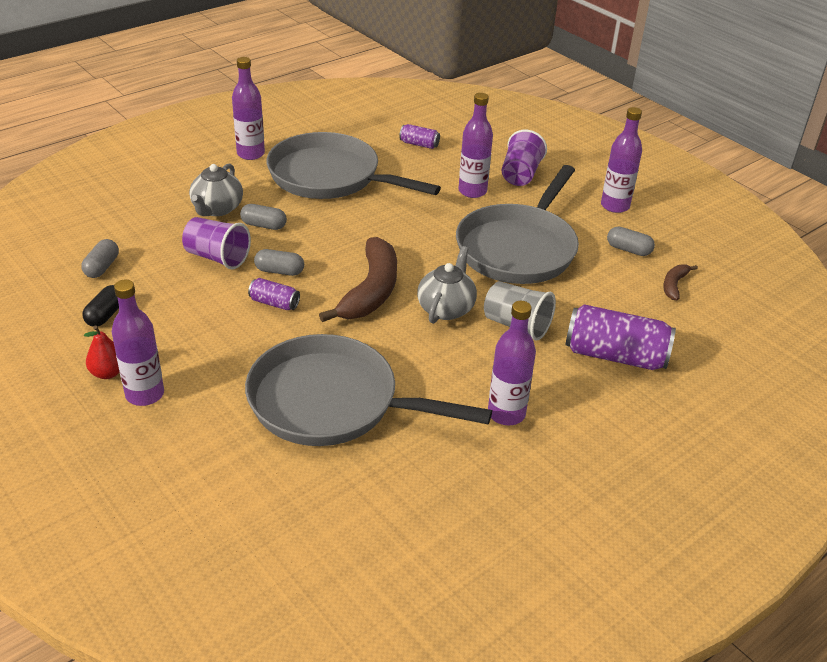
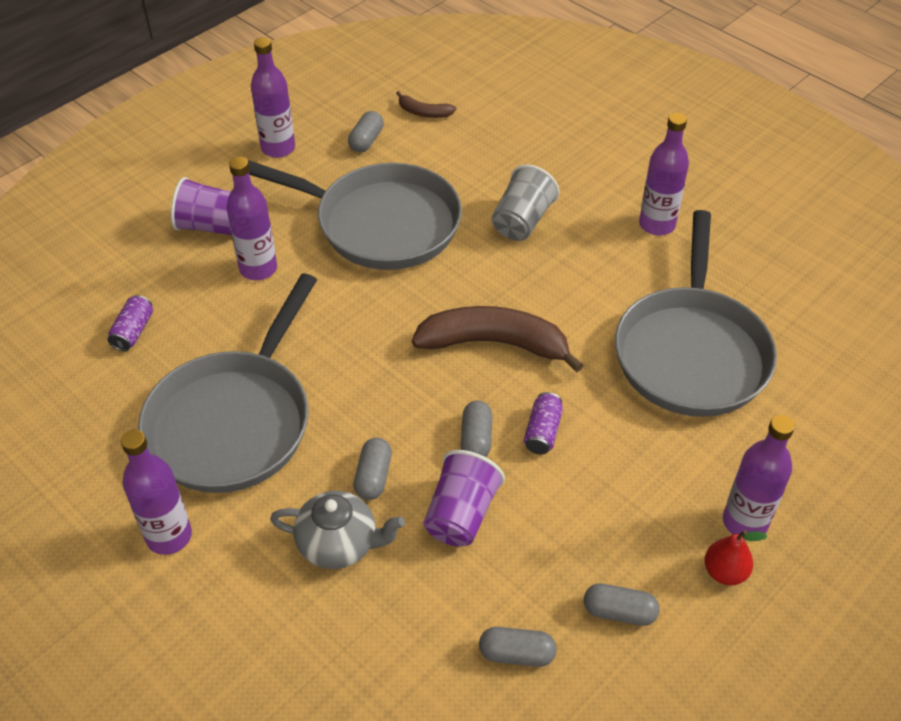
camera: 95 degrees left, 10 degrees up
(105, 315) = (619, 612): black capsule -> grey capsule
(446, 308) = (509, 276): grey teapot -> none
(615, 355) = (548, 154): purple can -> none

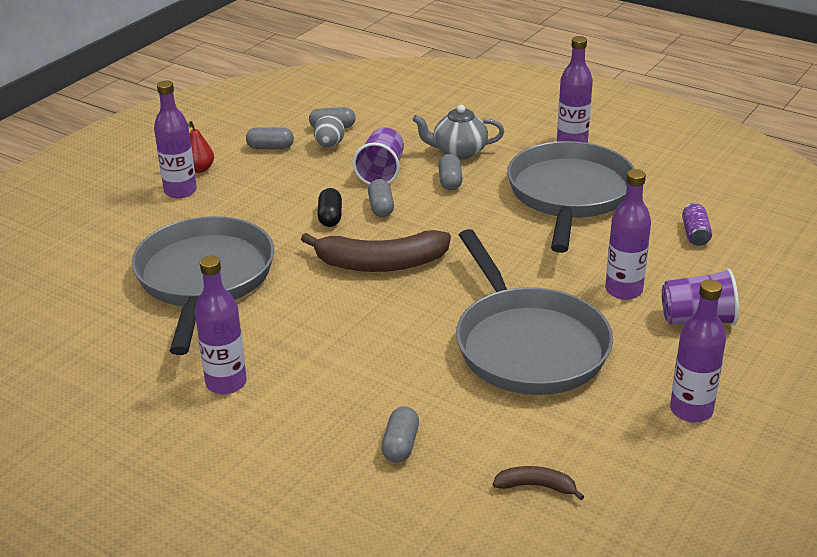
camera: 170 degrees right, 15 degrees down
(366, 141) = (590, 435): grey capsule -> grey capsule (400, 445)
(379, 223) = (527, 344): grey pan -> grey pan turned 120 degrees counterclockwise
(522, 221) = (376, 367): grey cup -> none
(527, 600) = (329, 145): none -> grey egg
(542, 431) = (330, 217): purple can -> black capsule

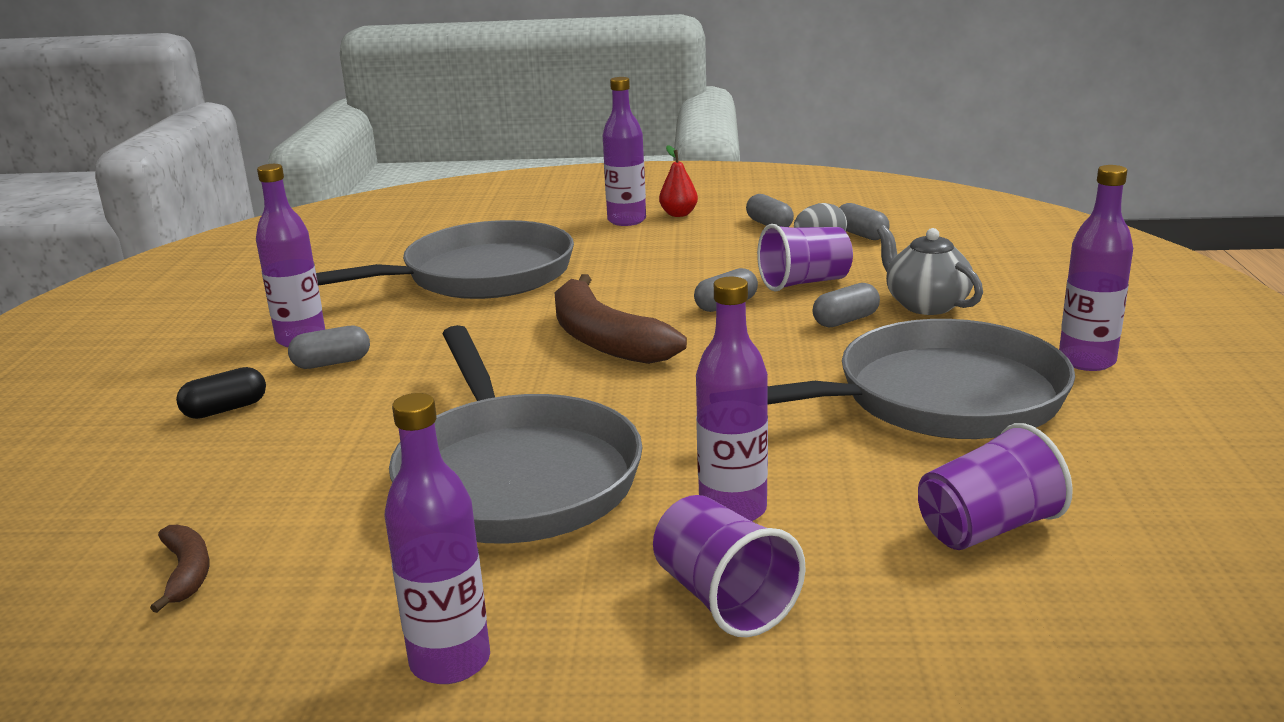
camera: 60 degrees right, 10 degrees down
(330, 217) = (669, 289): black capsule -> black capsule (225, 409)
(400, 445) = (236, 457): grey capsule -> grey capsule (332, 363)
(527, 344) = (515, 475): grey pan -> grey pan turned 60 degrees counterclockwise
(695, 234) = (987, 528): purple can -> purple cup

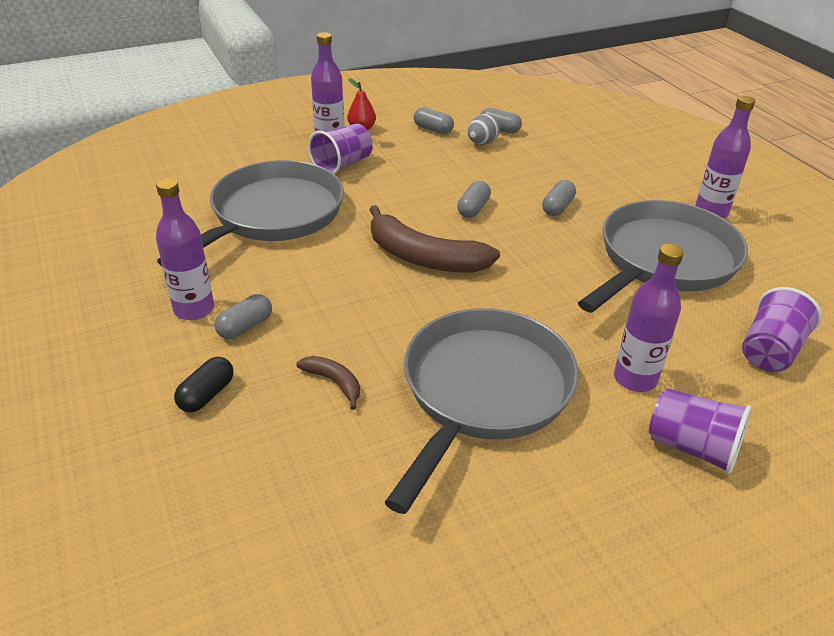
camera: 30 degrees left, 15 degrees up
(187, 573) = (345, 552): brown banana -> brown banana (334, 382)
(450, 661) = (592, 553): purple bottle -> none
(515, 475) = (482, 392): grey pan -> grey pan turned 105 degrees counterclockwise
(804, 283) = (503, 179): purple cup -> purple cup (342, 165)
(925, 305) = (590, 184): grey teapot -> none

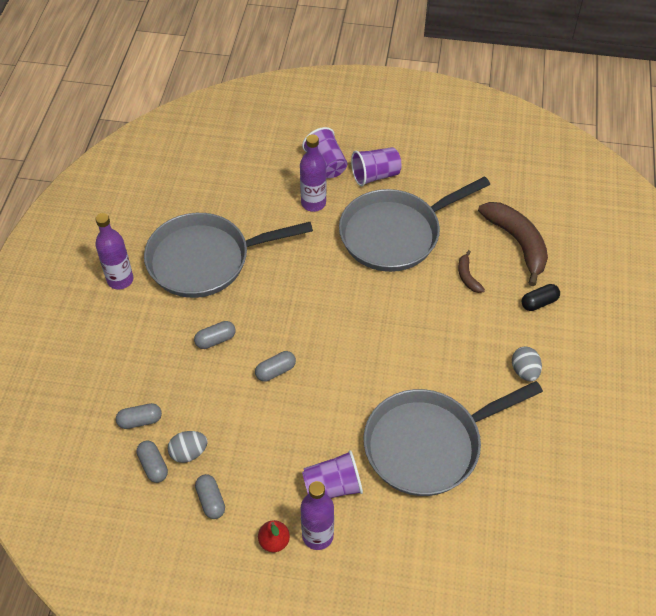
camera: 145 degrees left, 15 degrees up
(194, 309) = (524, 371): purple bottle -> grey egg
(245, 327) = (498, 340): grey capsule -> grey capsule (140, 421)
(423, 257) = (351, 341): brown banana -> brown banana (517, 243)
(770, 351) = (228, 182): purple cup -> purple cup (375, 175)

